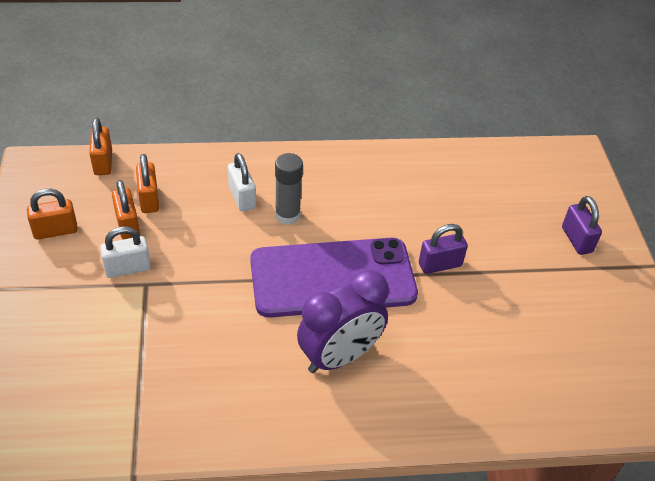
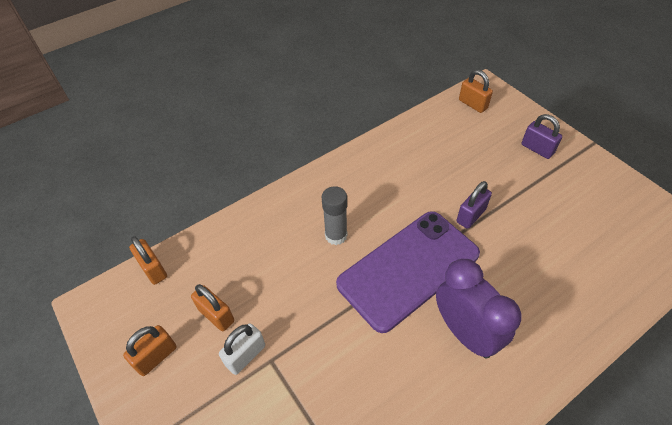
camera: 25 degrees left, 5 degrees up
(149, 199) = (217, 281): orange padlock -> orange padlock (473, 104)
(242, 197) = (290, 239): white padlock -> none
(339, 357) = (465, 332): purple clock -> purple clock turned 60 degrees counterclockwise

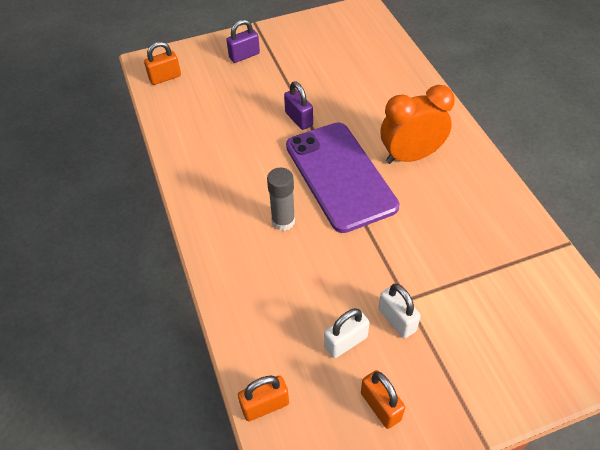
camera: 75 degrees left, 0 degrees up
(216, 315) = (345, 342): orange padlock -> white padlock
(465, 332) = (411, 156): purple clock -> orange clock

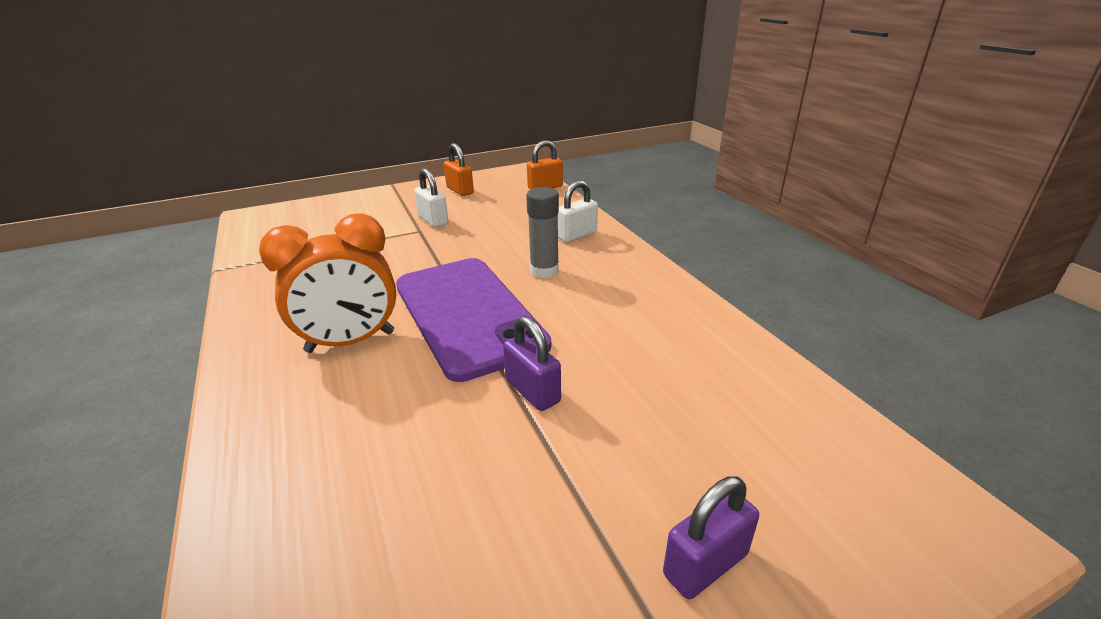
camera: 175 degrees right, 20 degrees down
(165, 78) = (871, 476): orange padlock -> none
(345, 342) = (481, 210): white padlock -> white padlock (577, 235)

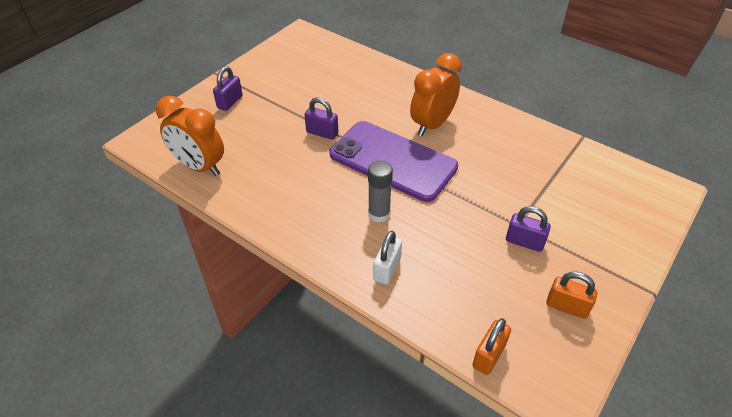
camera: 150 degrees right, 15 degrees up
(433, 220) = (524, 242): white padlock -> purple padlock
(792, 406) = (199, 167): none -> orange clock

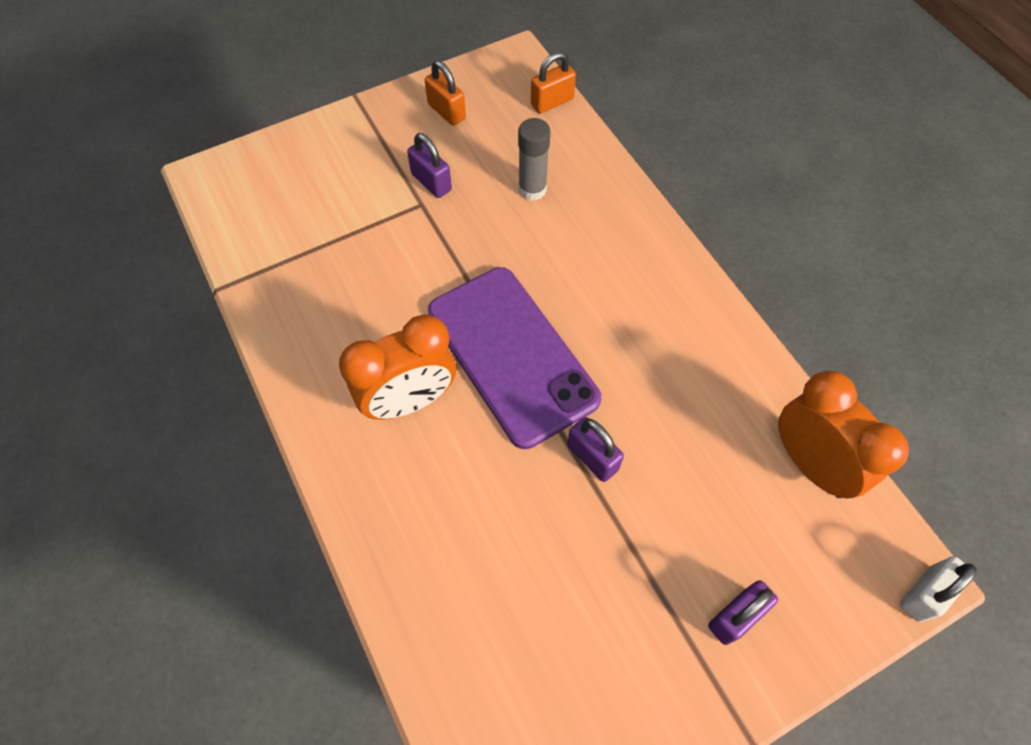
camera: 155 degrees left, 15 degrees up
(379, 214) = (576, 279): grey glue stick -> grey glue stick (532, 189)
(387, 269) = (603, 209): white padlock -> white padlock (924, 594)

